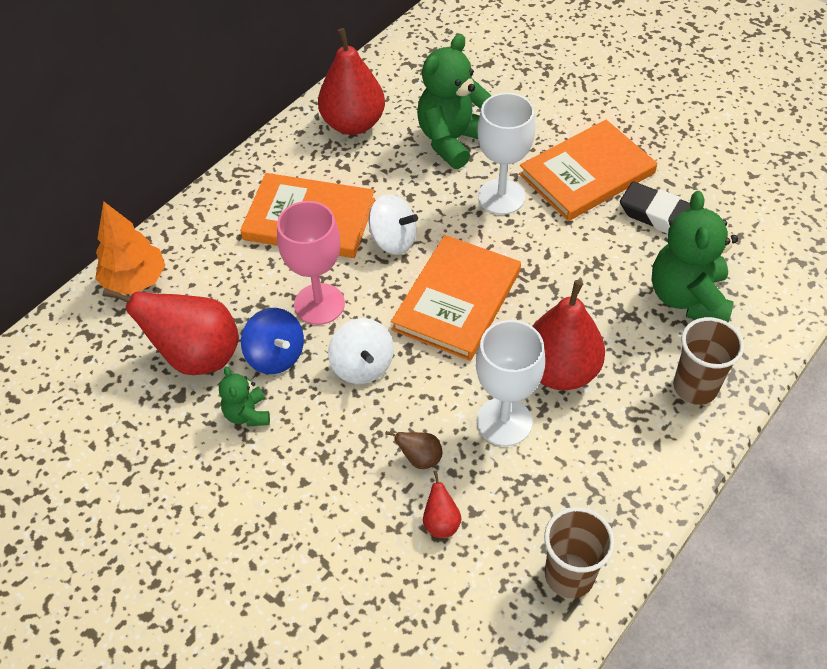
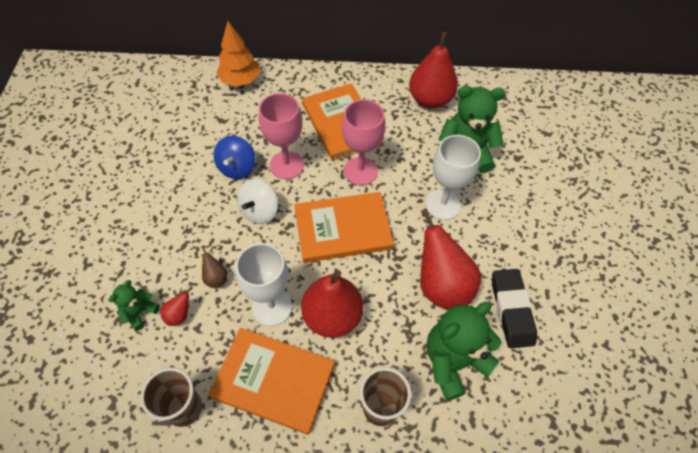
camera: 50 degrees right, 5 degrees up
(197, 356) = (212, 135): red pear -> red pear (441, 285)
(247, 414) = (191, 179): green teddy bear -> green teddy bear (139, 312)
(393, 240) = (360, 171): white spinning top -> pink goblet
(586, 173) = (506, 240): orange book -> orange book (273, 380)

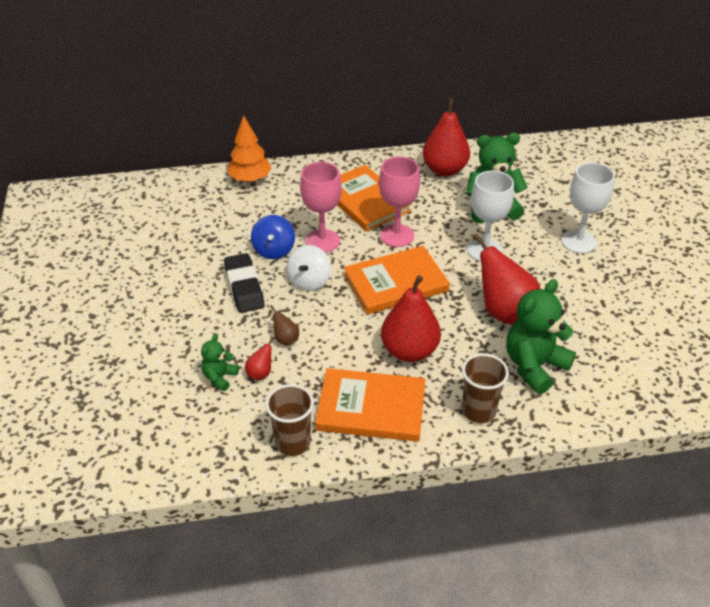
camera: 10 degrees left, 15 degrees down
(272, 307) = (349, 353): white goblet -> white goblet (578, 242)
(511, 310) = (574, 320): black eraser -> black eraser (244, 287)

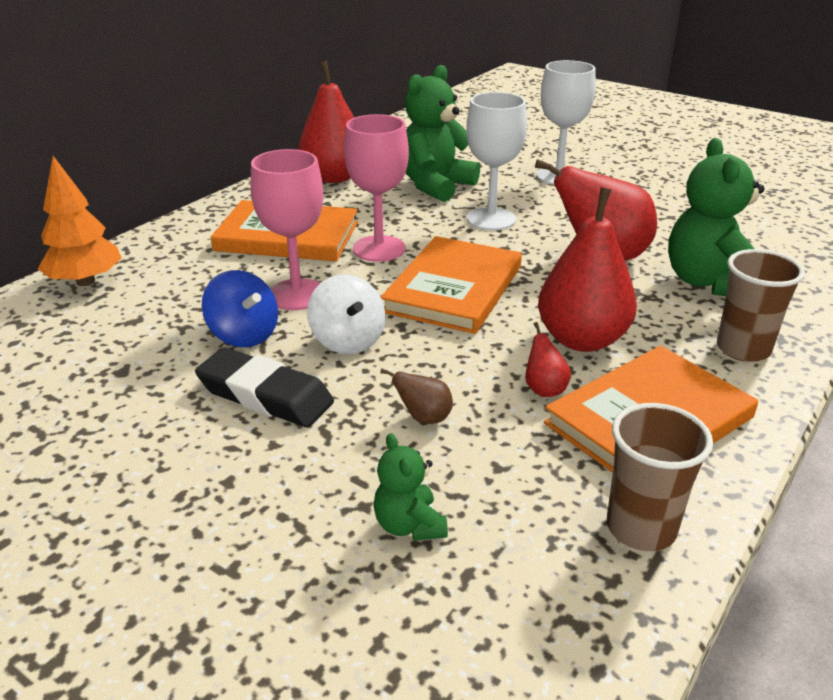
camera: 45 degrees left, 10 degrees down
(260, 373) = (457, 478): red pear -> red pear (544, 389)

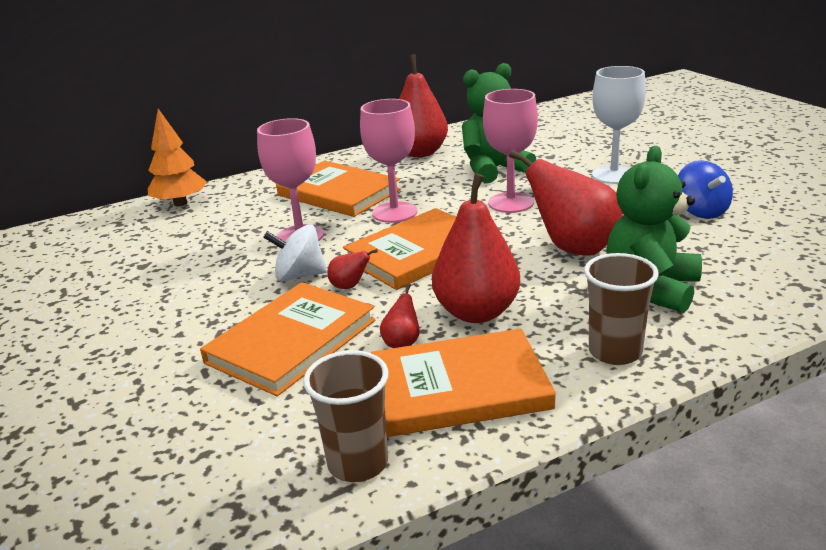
camera: 30 degrees right, 5 degrees down
(244, 335) = (237, 257): blue spinning top -> blue spinning top (701, 211)
(265, 395) = (207, 301): black eraser -> none
(348, 340) = (299, 275): white spinning top -> white spinning top turned 90 degrees clockwise
(409, 525) = (203, 410): green teddy bear -> none
(420, 341) = (350, 286): none -> red pear
(424, 418) = (292, 341): brown pear -> orange book
(491, 219) = (511, 203): white goblet -> pink goblet

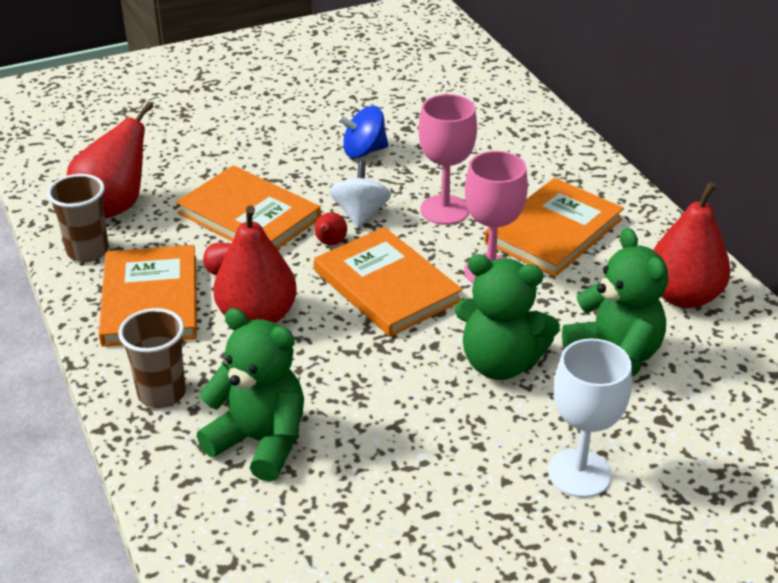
camera: 90 degrees right, 10 degrees up
(180, 203) = (542, 130): orange tree -> none
(511, 203) = (500, 363): pink goblet -> green teddy bear
(574, 248) = (366, 399): red pear -> red pear (114, 206)
(701, 211) = (440, 534): blue spinning top -> blue spinning top (364, 151)

